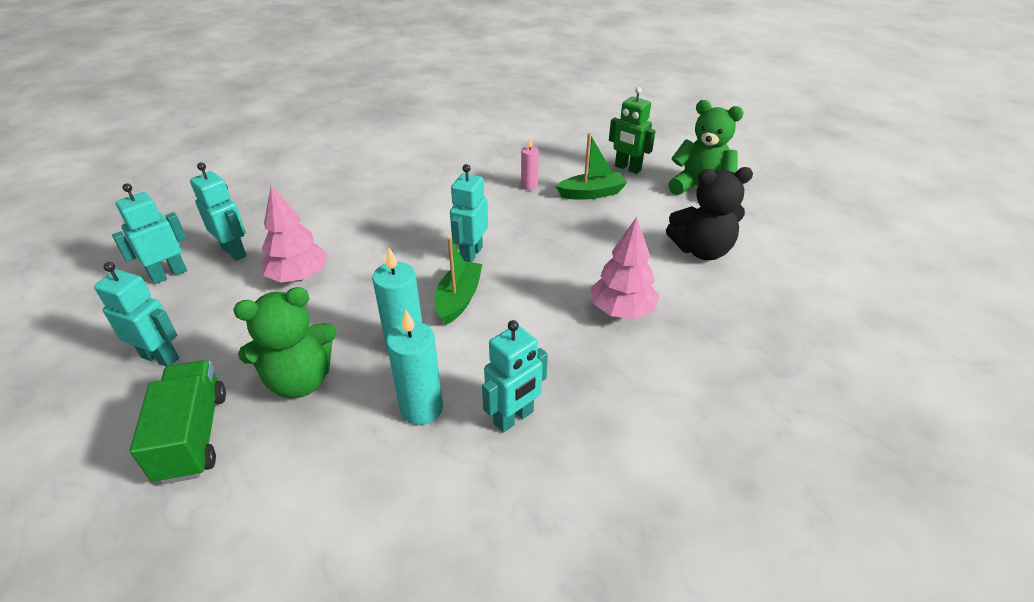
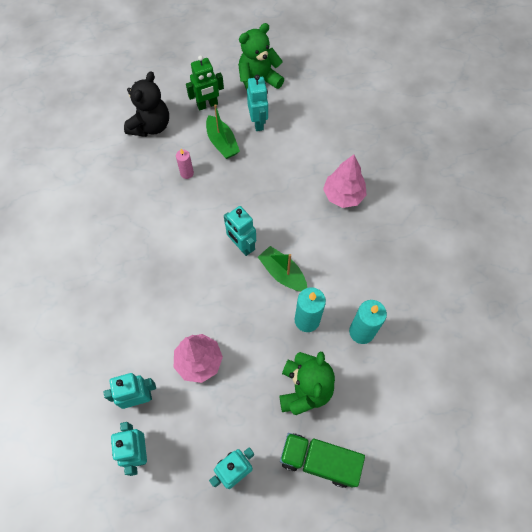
camera: 60 degrees left, 25 degrees up
(514, 418) = (391, 290): turquoise robot -> turquoise robot (258, 122)
(591, 193) = (222, 143): green boat -> green boat turned 135 degrees clockwise
(702, 250) = (317, 124): black teddy bear -> black teddy bear (150, 126)

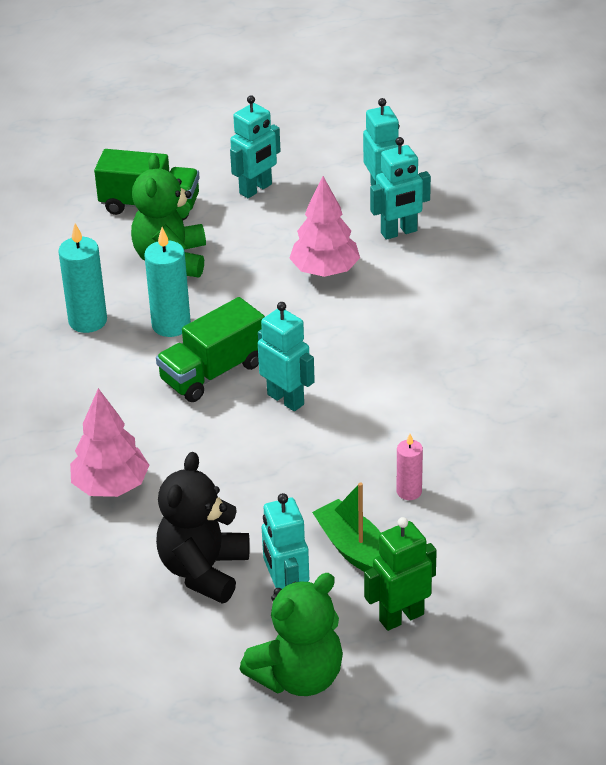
camera: 175 degrees right, 25 degrees down
(150, 126) = (507, 564): black teddy bear -> black teddy bear (203, 570)
(282, 273) = (213, 372): green boat -> green truck

